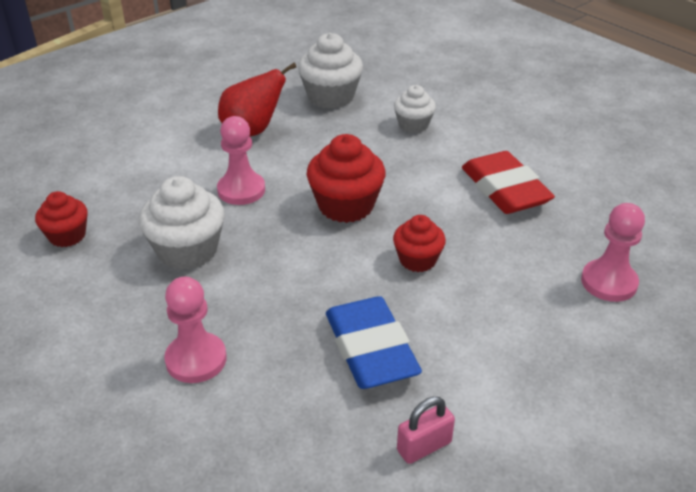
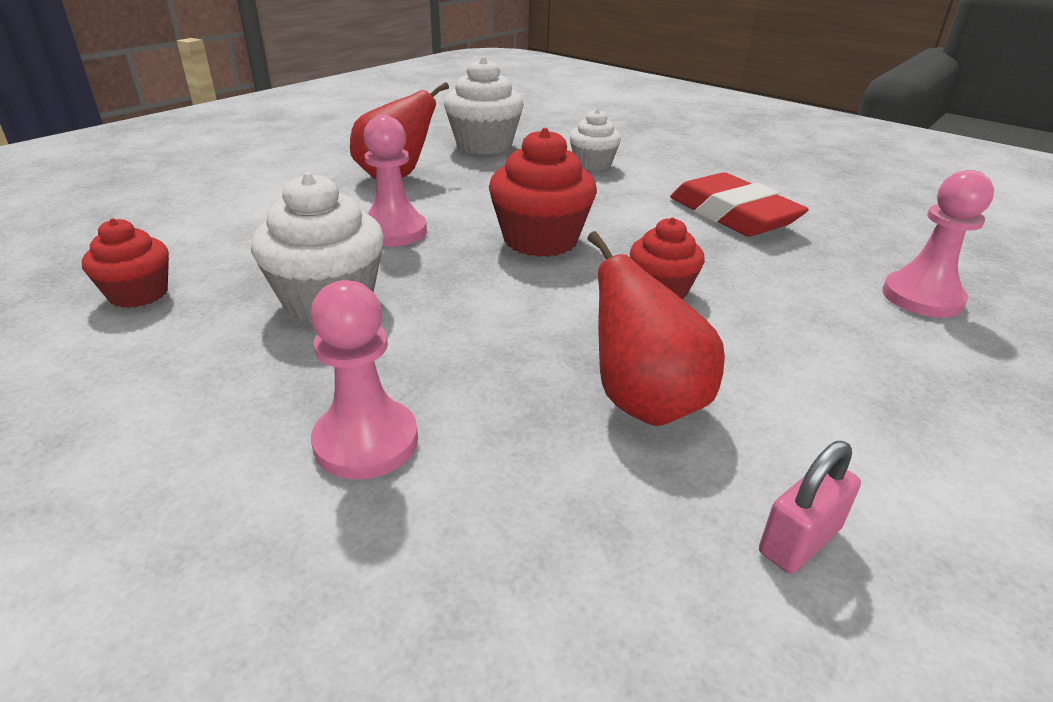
camera: 10 degrees left, 5 degrees down
(370, 349) = (644, 402): blue eraser -> red pear

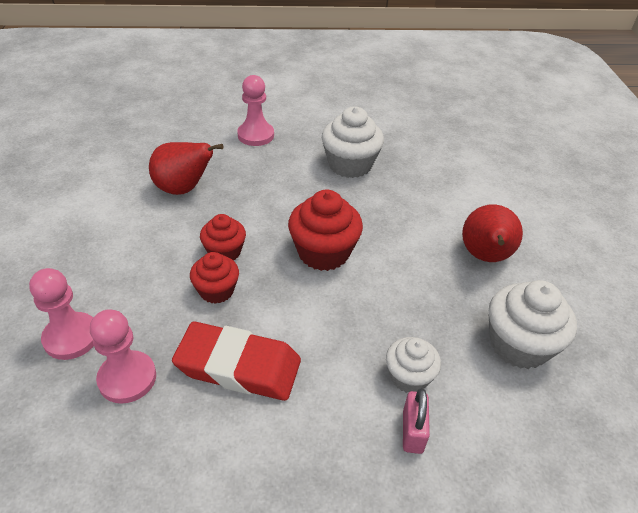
camera: 135 degrees right, 10 degrees up
(138, 294) = (412, 132): red cupcake -> red cupcake (216, 291)
(394, 231) = (397, 212): pink pawn -> pink pawn (127, 378)
(799, 540) = (106, 172): pink padlock -> pink padlock (412, 431)

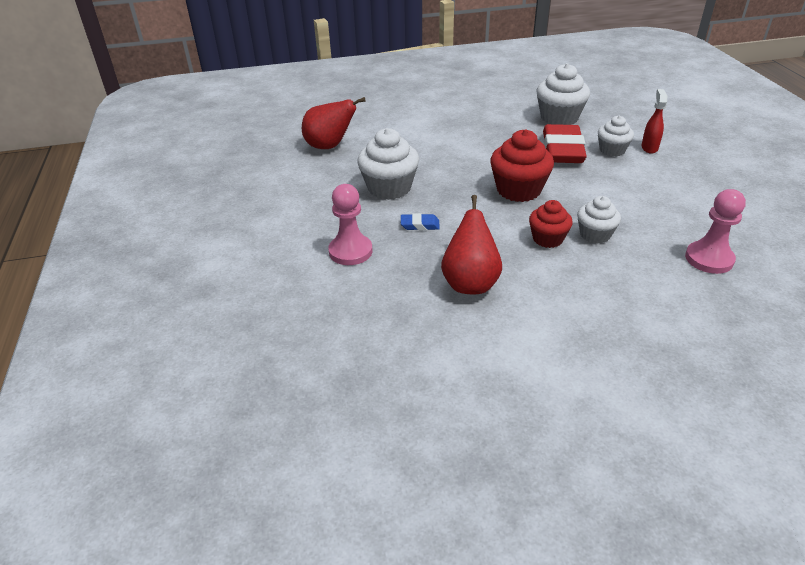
camera: 95 degrees left, 5 degrees down
(71, 337) = (700, 300): pink pawn -> none
(216, 291) = (595, 234): red cupcake -> white cupcake
(238, 366) = (656, 212): red eraser -> red eraser (562, 150)
(280, 174) = (420, 225): none -> blue eraser
(412, 431) = (649, 148): pink padlock -> red spray bottle
(485, 257) = (484, 127): red pear -> red pear (329, 146)

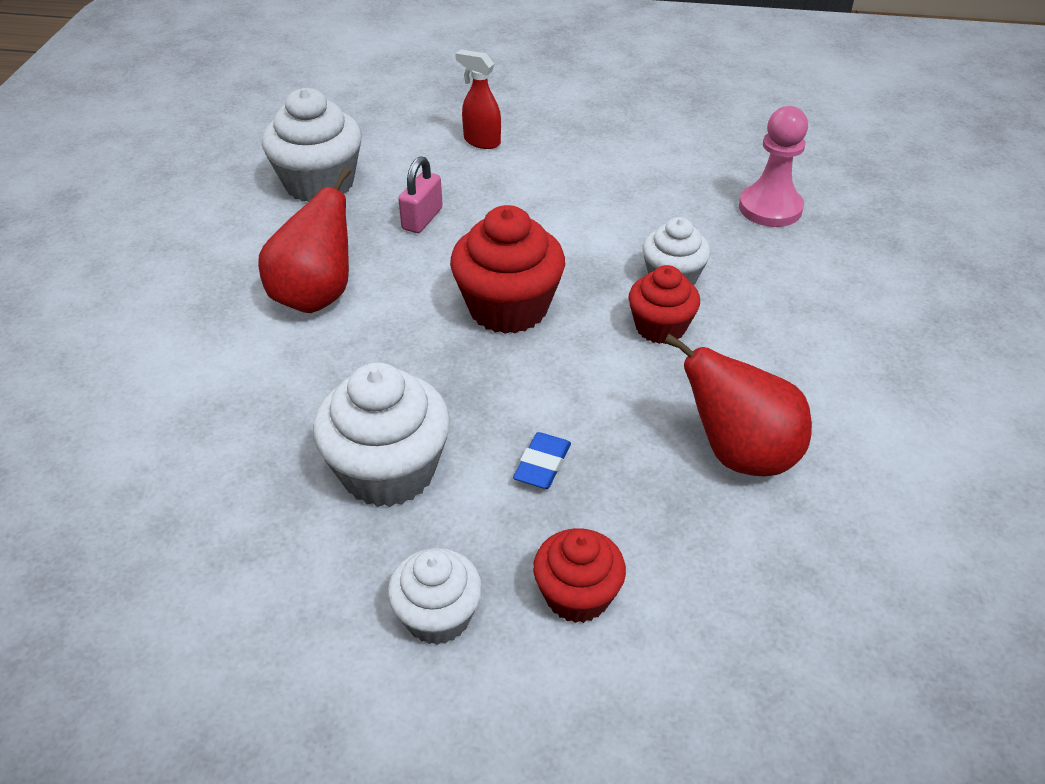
camera: 70 degrees left, 5 degrees up
(329, 146) = (138, 524): red pear -> red pear (316, 296)
(350, 251) = (577, 595): pink pawn -> red cupcake
(562, 150) = (422, 219): red eraser -> pink padlock
(612, 150) = (462, 174): white cupcake -> white cupcake (438, 616)

